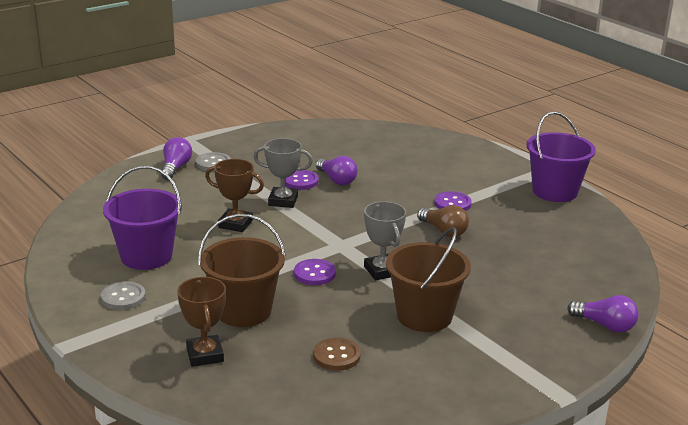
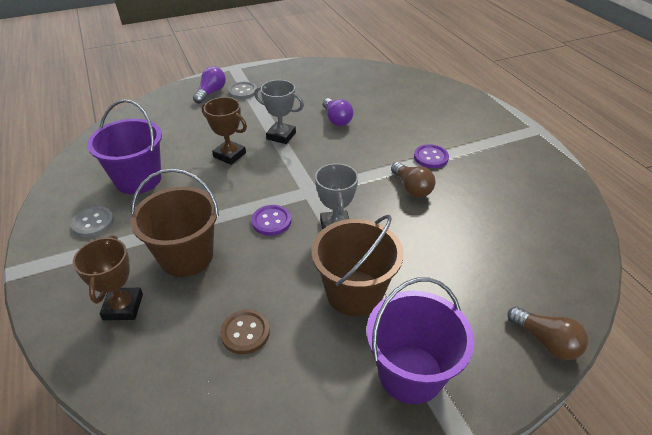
camera: 15 degrees right, 15 degrees up
(300, 181) = (305, 117): purple button -> none
(555, 191) = (533, 156): purple bucket -> purple bucket (410, 373)
(605, 325) = (545, 341): purple light bulb -> brown light bulb

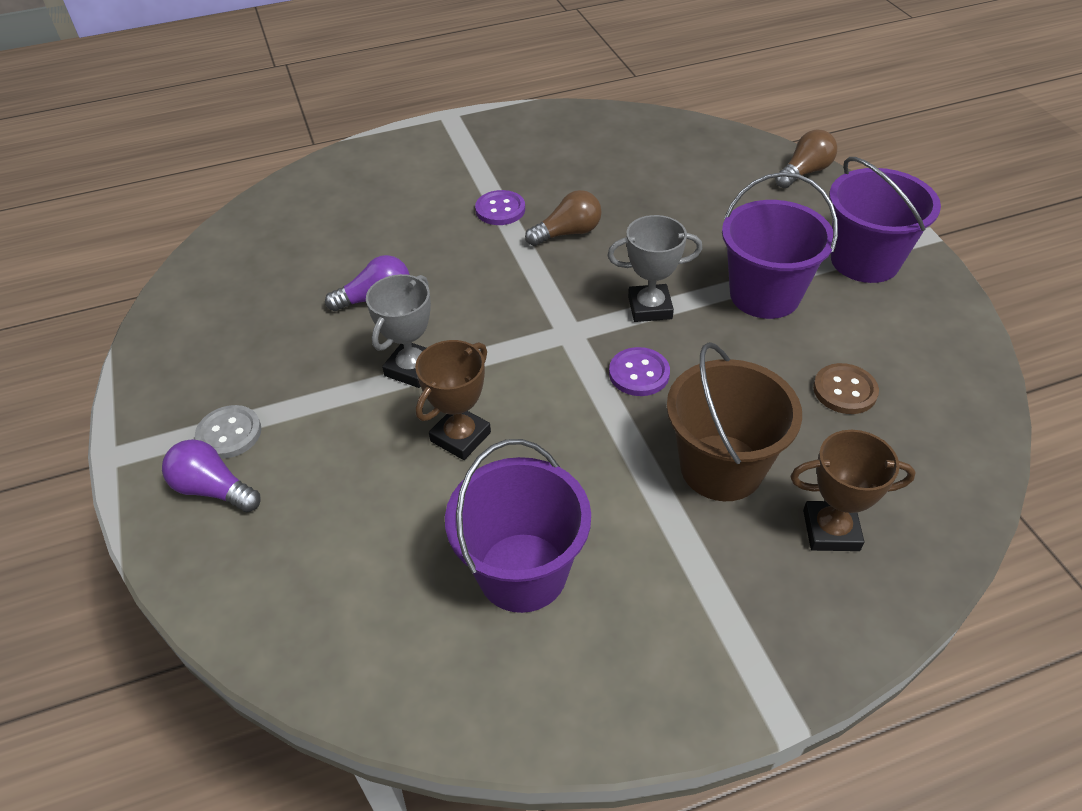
camera: 85 degrees left, 5 degrees up
(93, 223) = (649, 621): grey button -> none
(354, 293) = (764, 295): brown bucket -> purple bucket

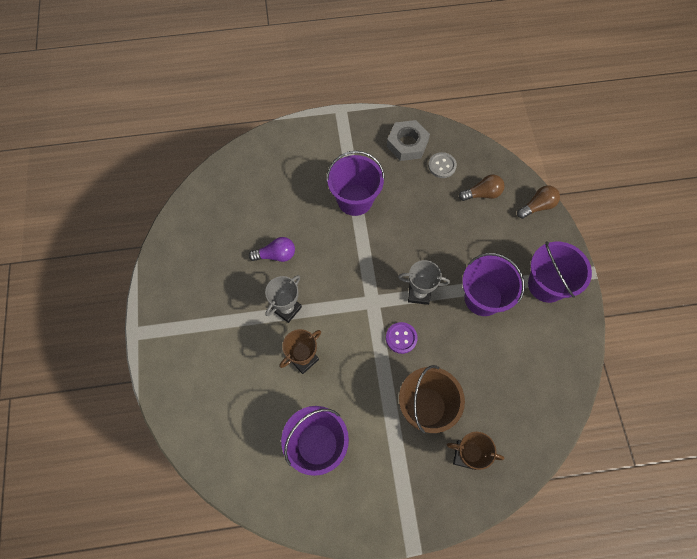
camera: 10 degrees right, 20 degrees up
(213, 489) = (182, 364): purple light bulb -> none
(229, 433) = (192, 331): grey button -> grey button (442, 166)
(500, 209) = (355, 200): purple button -> purple bucket
(568, 135) = (407, 144): none -> grey nut
(568, 233) = (388, 227): brown light bulb -> brown light bulb (482, 194)
(844, 390) = (502, 373): brown button -> none

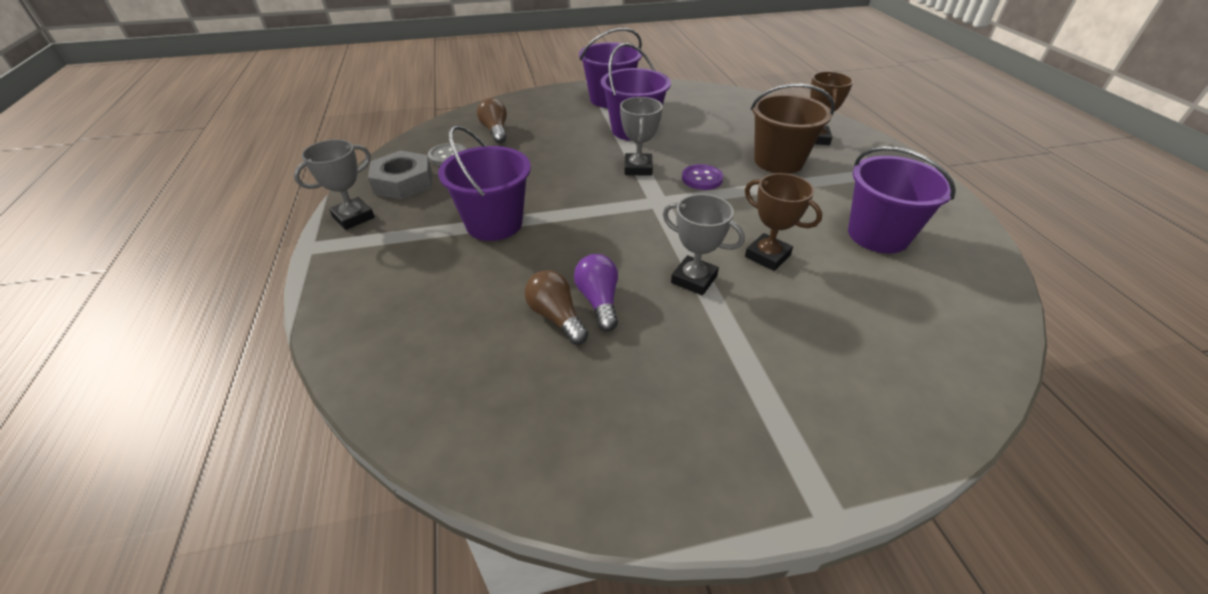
camera: 95 degrees left, 25 degrees down
(368, 125) = (353, 217): none -> grey trophy
(537, 206) = (515, 102): brown light bulb -> brown light bulb (556, 317)

